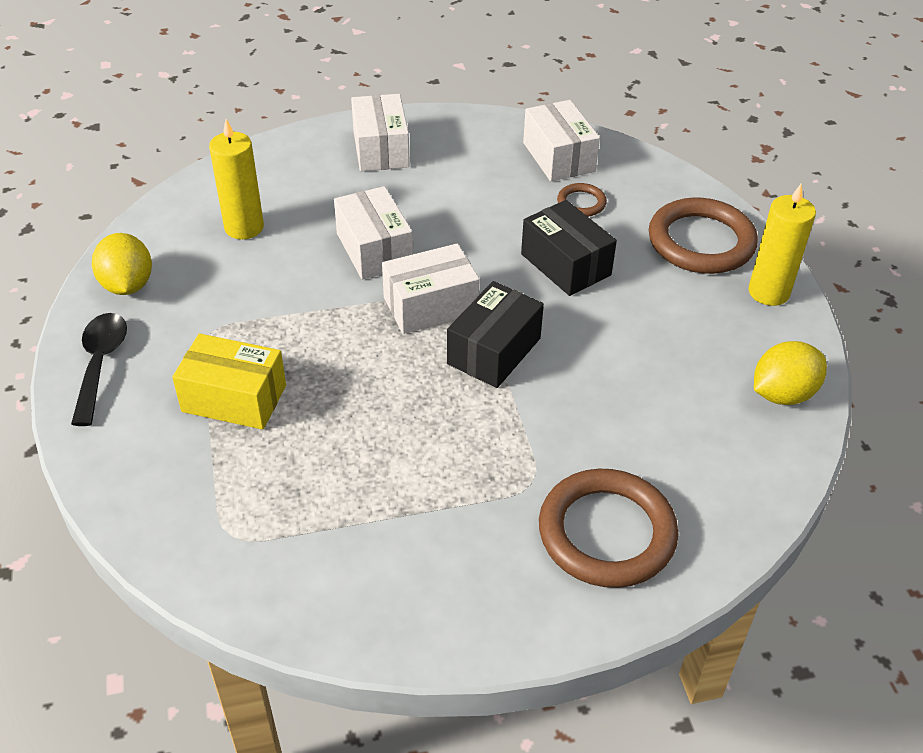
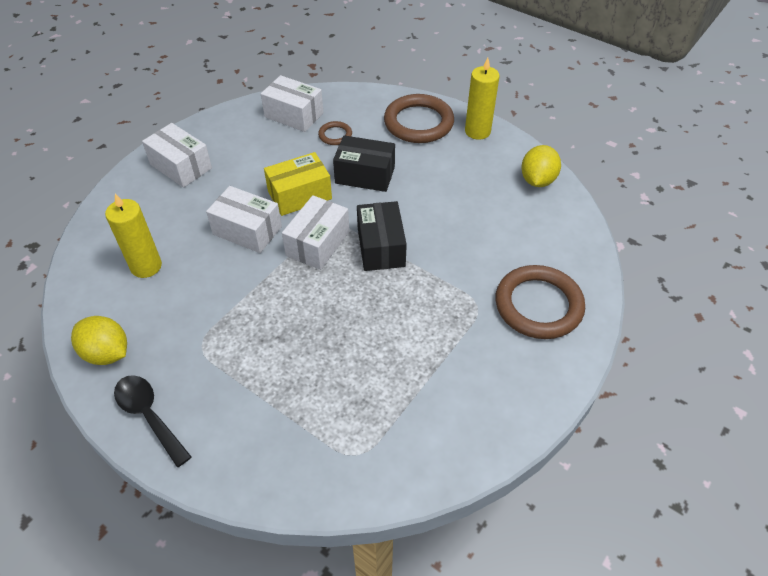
camera: 40 degrees left, 5 degrees up
(234, 398) = (264, 375): yellow box -> yellow box (299, 195)

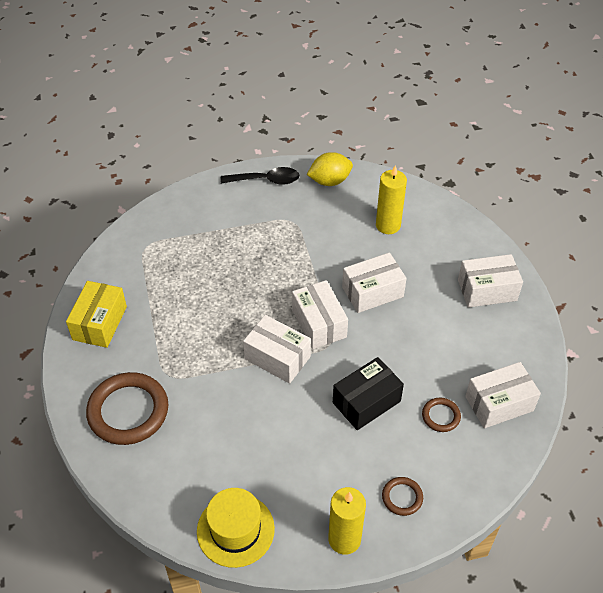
camera: 130 degrees right, 0 degrees up
(299, 195) = (382, 343): yellow box -> yellow box (100, 323)
(381, 247) = (277, 358): black box -> white box
(418, 123) = (402, 497): brown ring -> brown ring, size x0.47
(537, 180) = (235, 530): yellow lemon -> yellow hat

